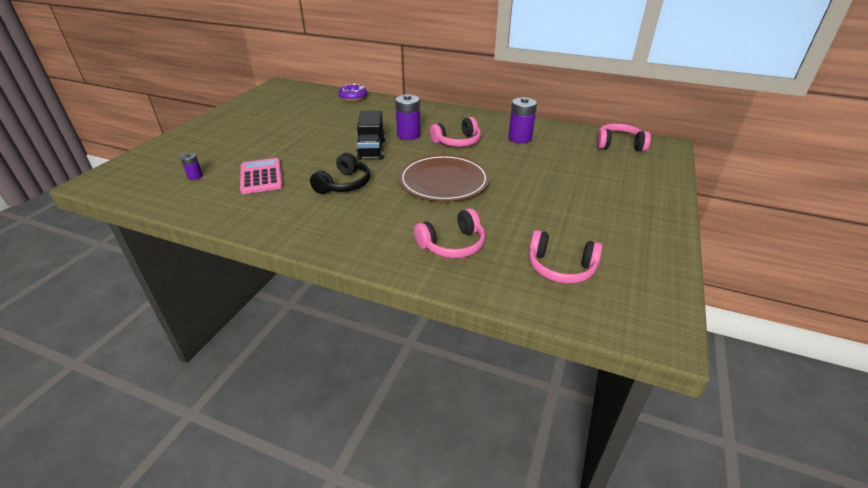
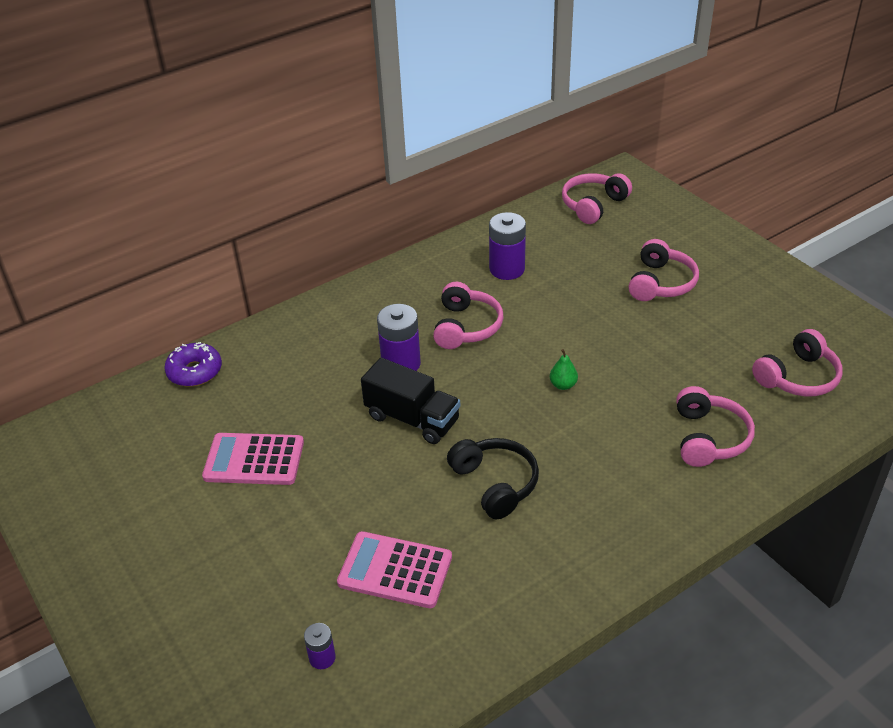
camera: 55 degrees left, 5 degrees up
(309, 125) = (254, 460): none -> pink calculator
(444, 181) = (563, 385): brown plate -> green pear
(581, 186) = (661, 283): none -> pink headphones

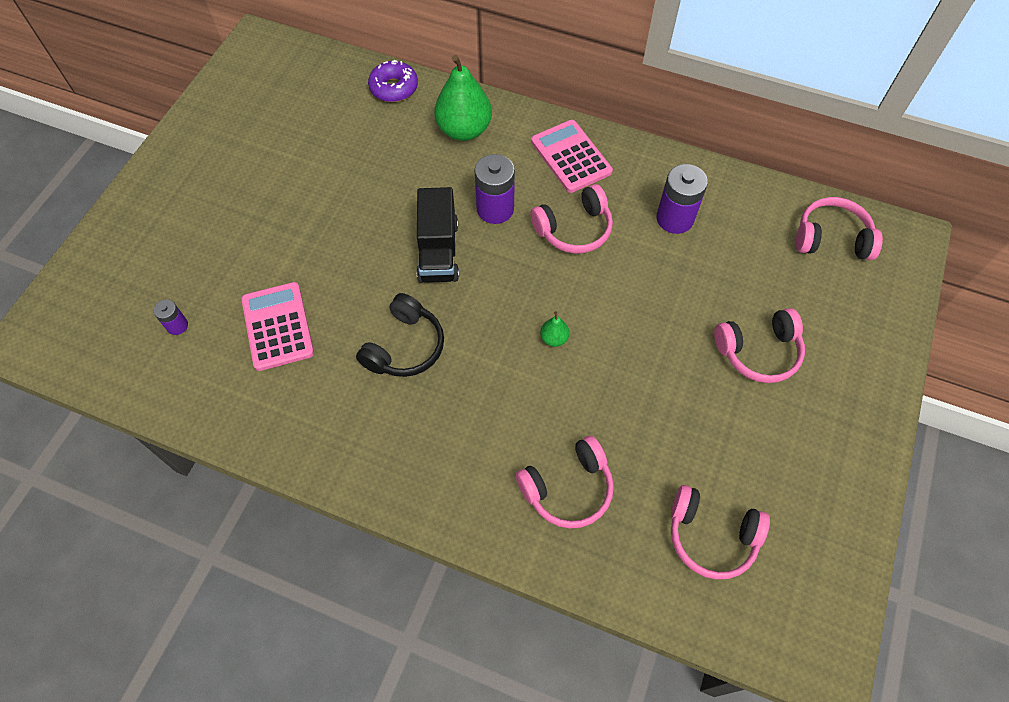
camera: 55 degrees right, 20 degrees up
(254, 460) = (330, 177): pink calculator -> pink calculator (571, 157)
(295, 346) = (464, 130): none -> green pear

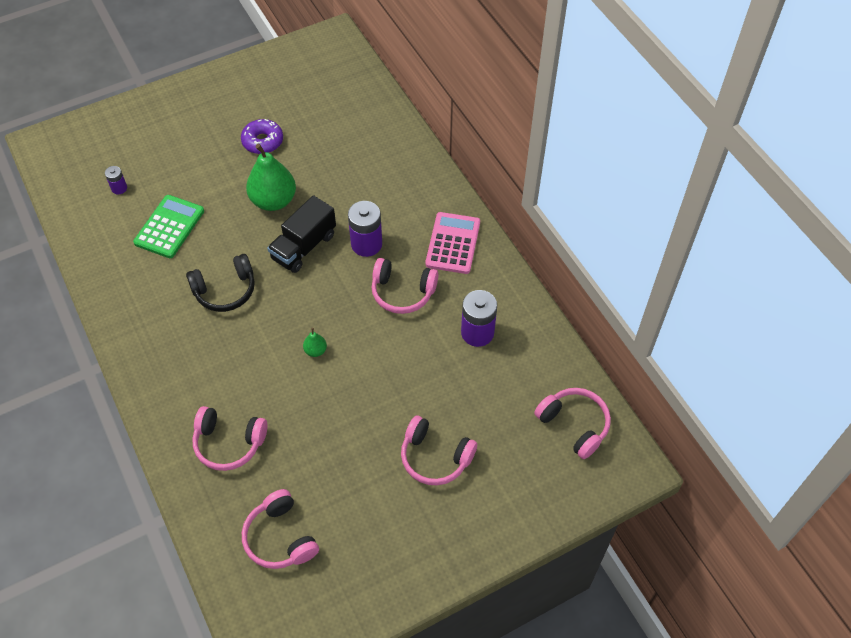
camera: 40 degrees right, 5 degrees down
(277, 326) = (169, 227): pink calculator -> green calculator
(394, 88) = (386, 121): purple donut -> purple donut (263, 141)
(464, 130) = (402, 179): green pear -> green pear (273, 201)

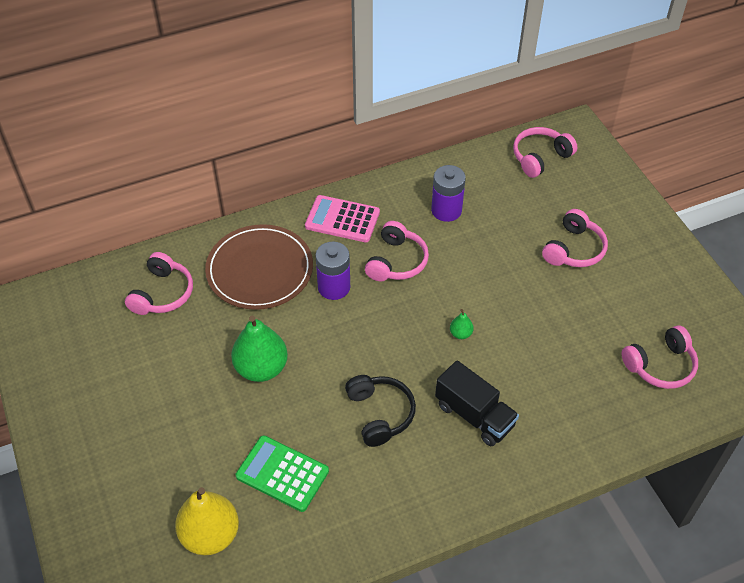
camera: 85 degrees left, 5 degrees down
(119, 188) = (210, 535): purple battery -> yellow pear
(229, 443) = (566, 408): pink headphones -> pink headphones (162, 293)
(263, 141) = (169, 378): purple donut -> none
(304, 246) = (330, 341): black truck -> black truck (474, 415)
(383, 186) = (260, 270): none -> brown plate

